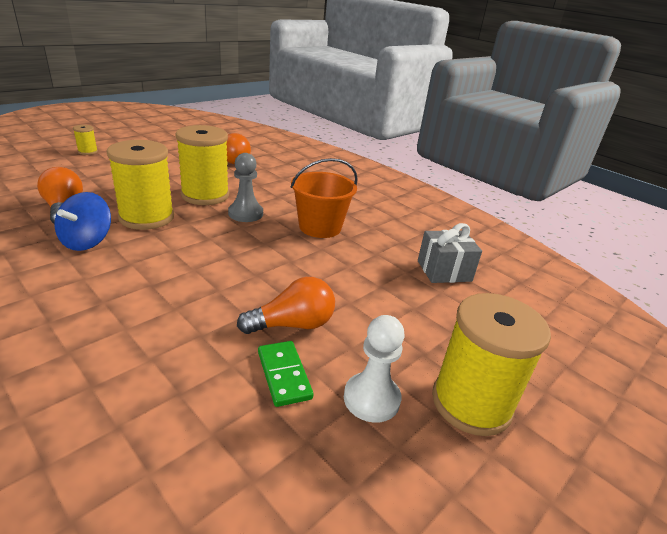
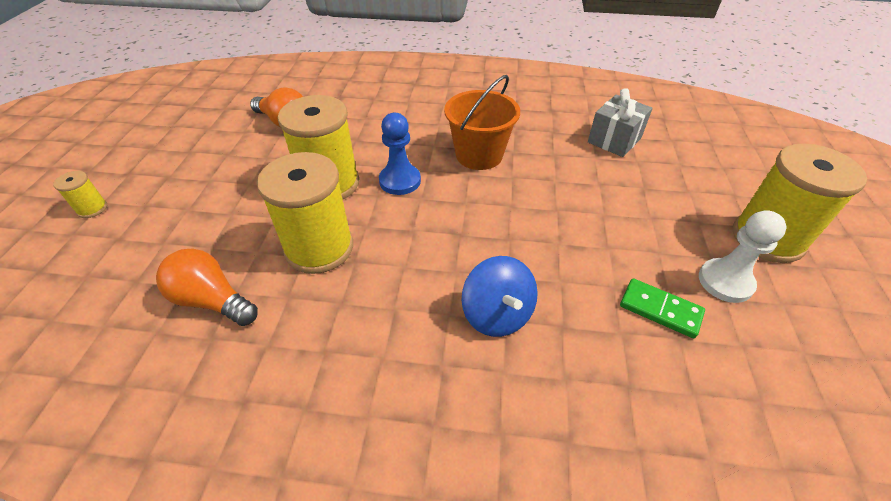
camera: 35 degrees left, 15 degrees up
(87, 241) = (311, 318): blue spinning top -> blue spinning top (497, 314)
(245, 214) = (400, 181): grey pawn -> blue pawn
(293, 324) = (602, 263): orange light bulb -> none

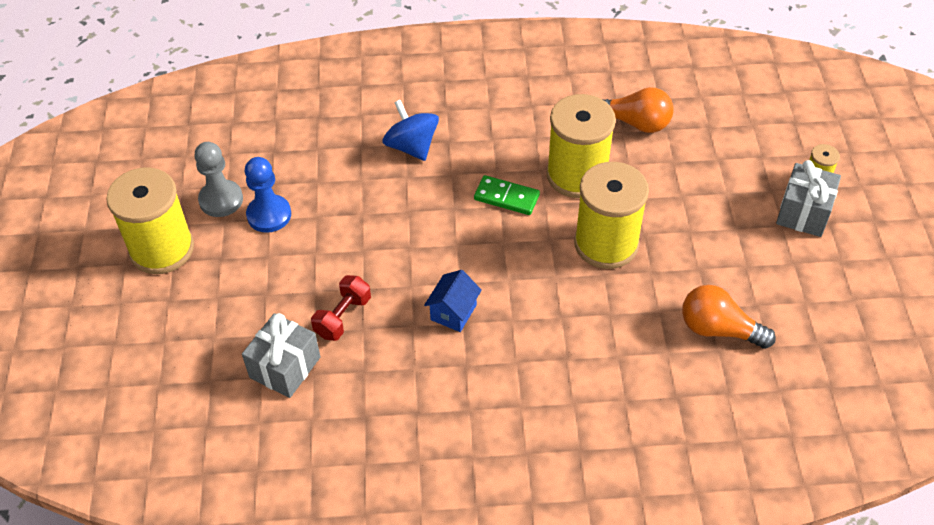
camera: 170 degrees right, 5 degrees up
(139, 183) = (803, 212): none -> grey gift
(400, 181) = (533, 260): blue pawn -> blue pawn (269, 215)
(479, 155) = (453, 312): orange bucket -> blue house
(571, 163) = (343, 317): none -> red dumbbell
(660, 310) = (283, 169): green domino -> green domino (506, 197)
(725, 282) = (221, 200): white pawn -> grey pawn

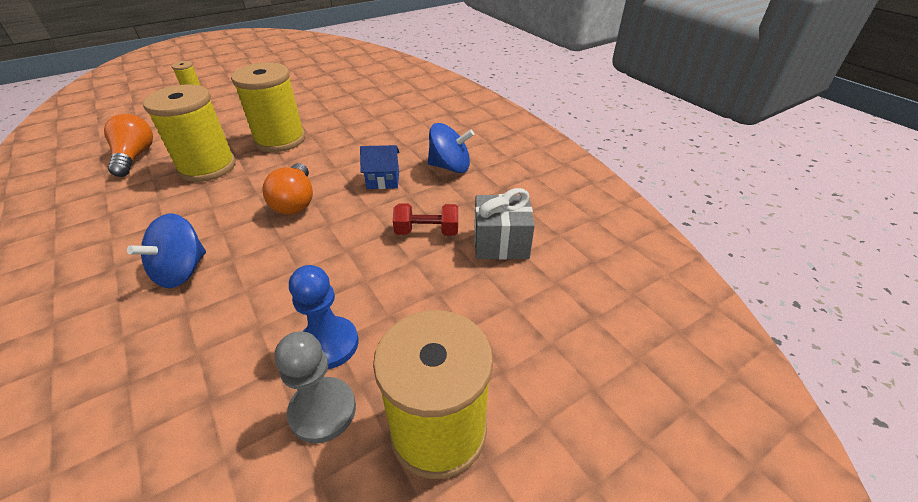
camera: 120 degrees left, 10 degrees down
(439, 386) = (450, 167): none -> blue spinning top
(506, 197) = (244, 192): green domino -> none
(718, 329) = (334, 95): orange light bulb -> orange light bulb (295, 202)
(803, 212) = (225, 88): grey gift -> none

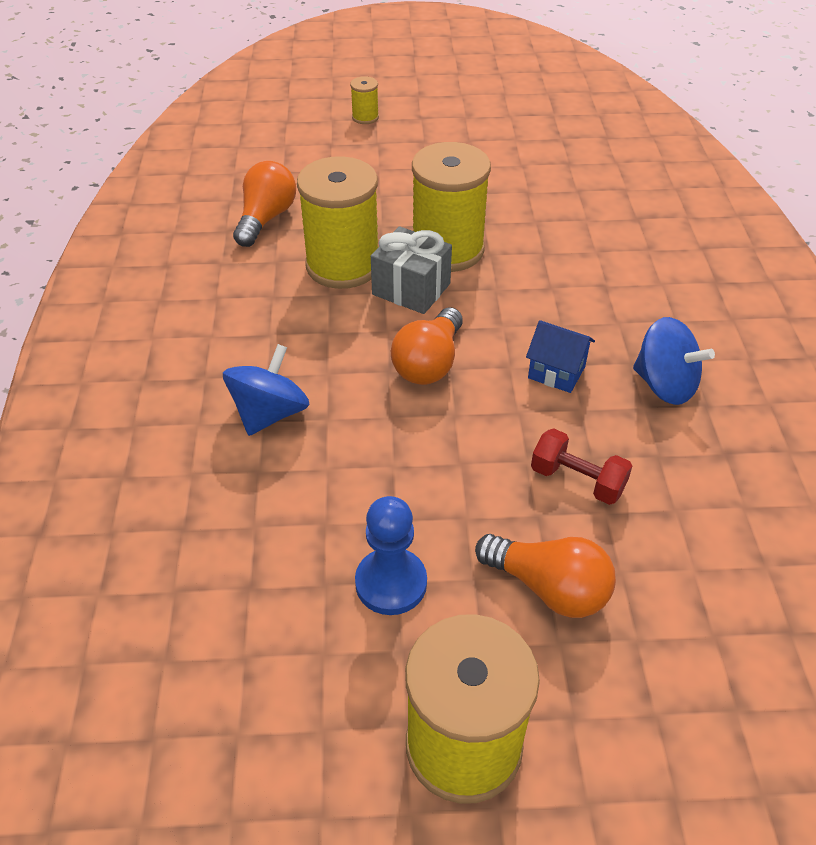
camera: 30 degrees right, 5 degrees up
(182, 271) = (270, 413): blue spinning top -> blue spinning top turned 150 degrees clockwise
(323, 411) = (353, 658): grey pawn -> none
(442, 299) = (549, 588): none -> orange light bulb
(501, 243) = (671, 542): grey gift -> grey gift (411, 289)

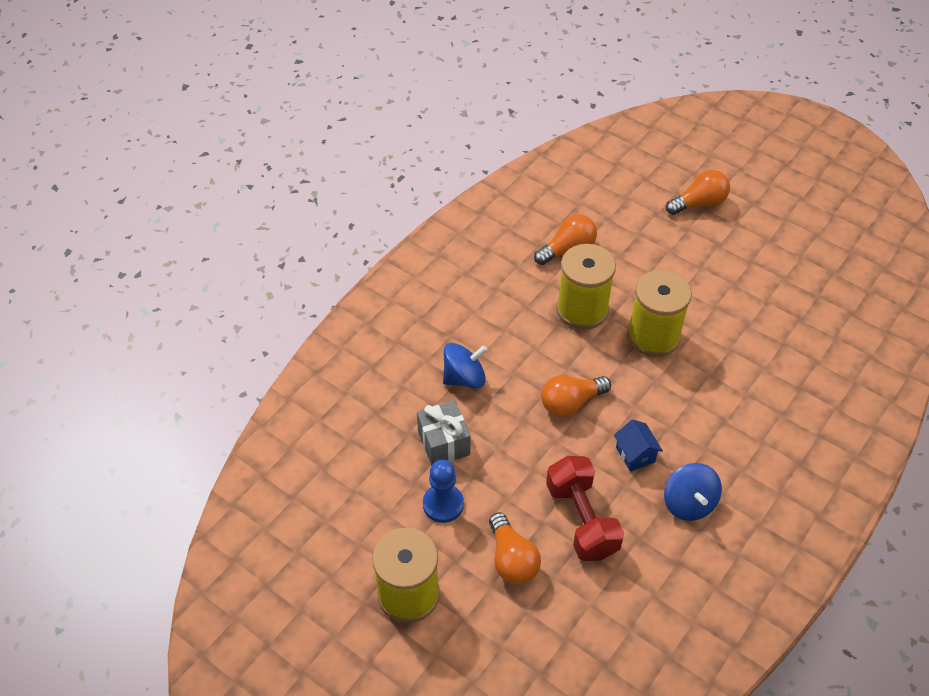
camera: 40 degrees right, 5 degrees up
(365, 117) = (699, 203): yellow spool -> orange light bulb
(411, 289) = (606, 350): grey gift -> grey gift (443, 443)
(577, 480) = (581, 520): red dumbbell -> red dumbbell, size x1.71

